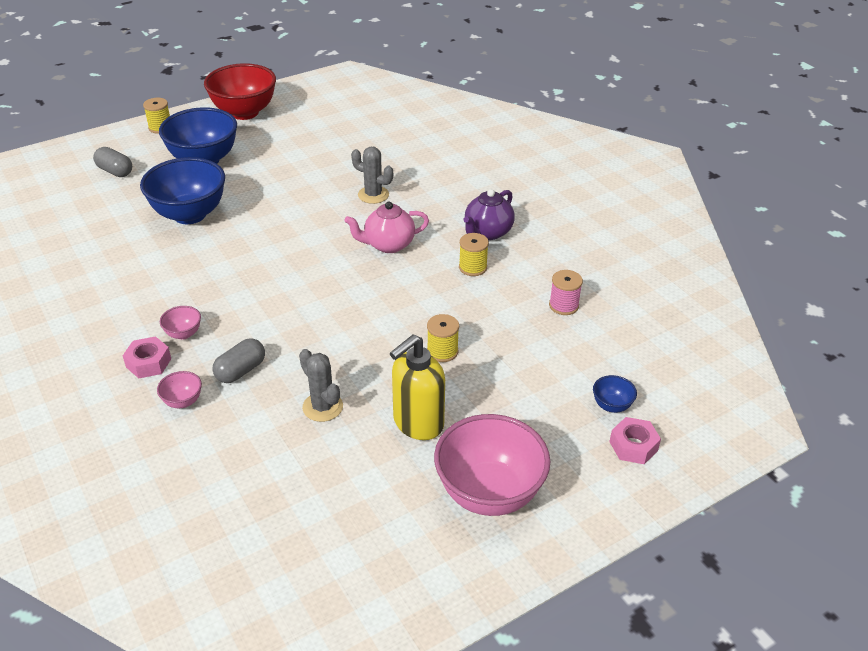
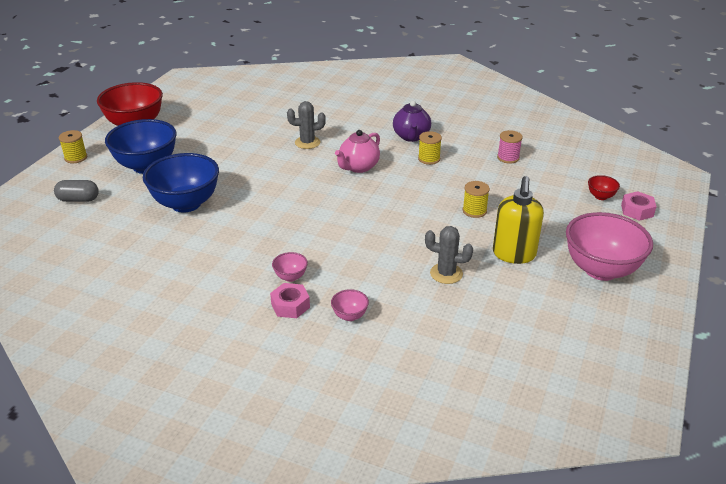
camera: 35 degrees left, 5 degrees down
(241, 371) = (363, 279): grey capsule -> none
(611, 406) = (600, 196): blue bowl -> red bowl

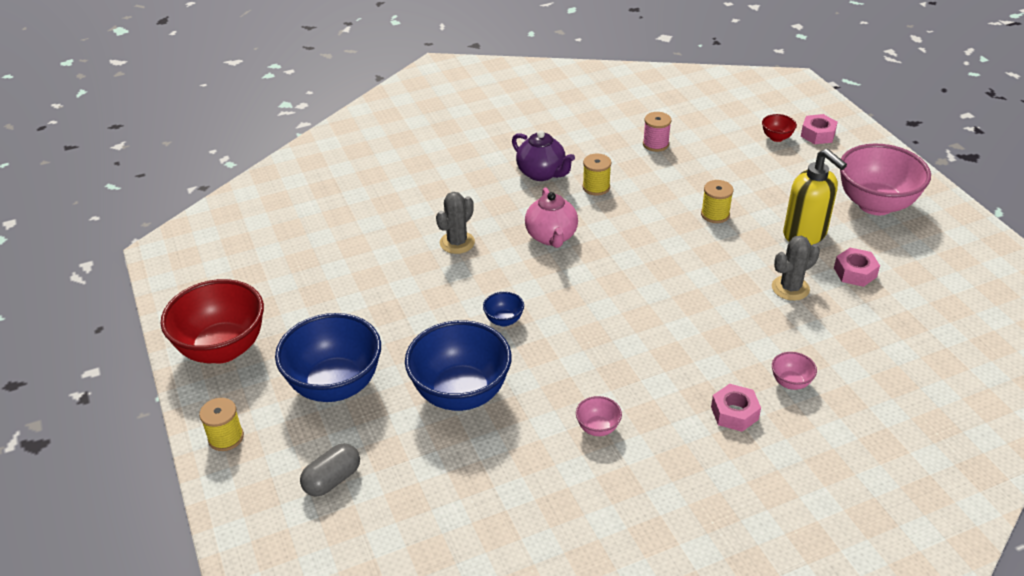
camera: 45 degrees left, 5 degrees up
(263, 188) = (504, 320): none -> blue bowl
(290, 277) = (688, 387): pink bowl -> pink bowl (598, 428)
(507, 294) = (855, 272): none -> pink nut

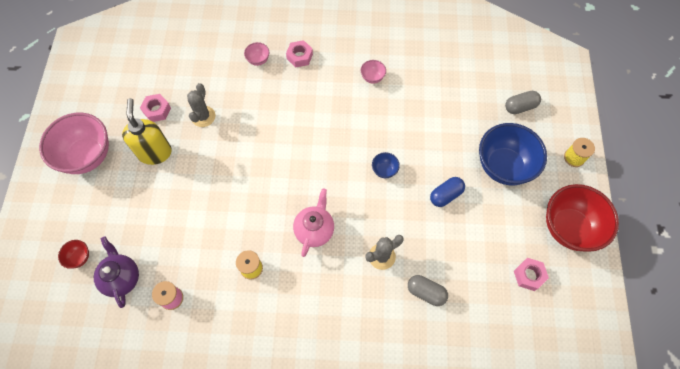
camera: 155 degrees left, 25 degrees up
(389, 232) = (426, 292): none -> grey capsule
(406, 324) = (445, 195): none -> blue capsule
(461, 394) = (433, 129): blue bowl -> none
(542, 173) = (280, 306): purple teapot -> purple teapot (122, 278)
(715, 214) = (193, 198): yellow spool -> none
(790, 288) = (203, 116): grey cactus -> grey cactus turned 75 degrees counterclockwise
(817, 134) = (48, 245): pink nut -> pink nut (529, 275)

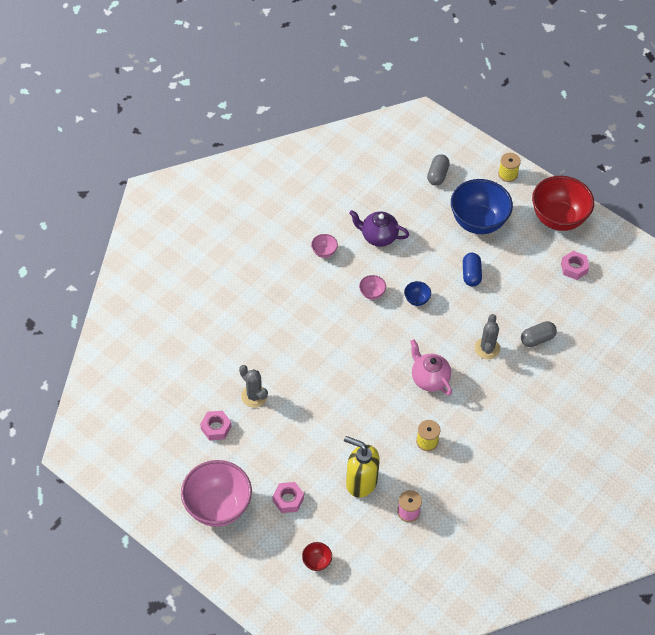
camera: 55 degrees left, 10 degrees down
(122, 278) = (361, 539): purple teapot -> purple teapot (378, 237)
(155, 152) = (259, 452): yellow soap dispenser -> yellow soap dispenser (361, 482)
(258, 60) = (231, 322): pink bowl -> pink bowl (372, 293)
(299, 56) = (256, 290): pink nut -> pink nut (288, 500)

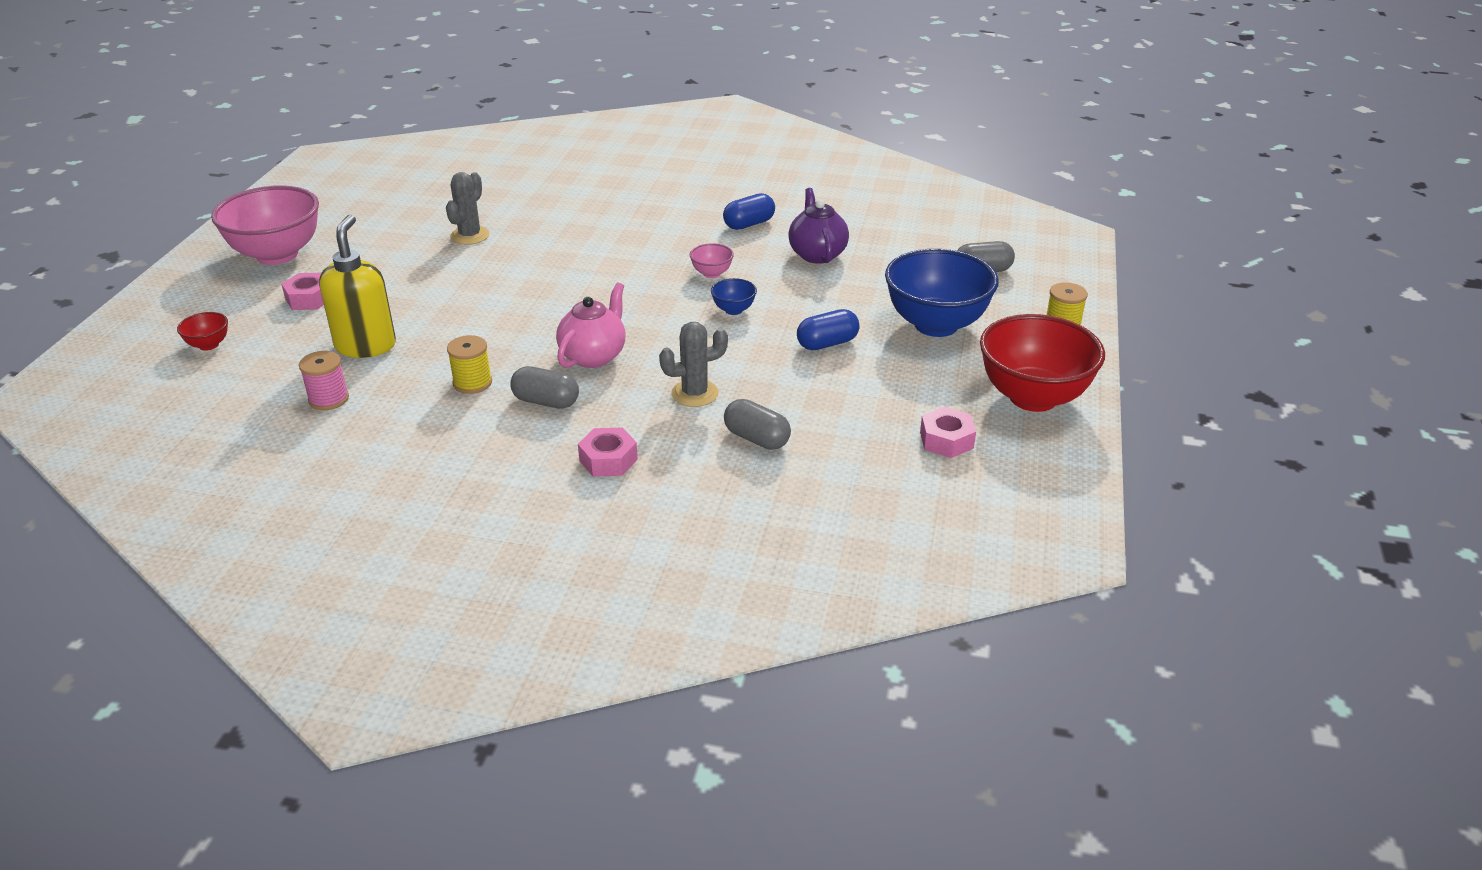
camera: 65 degrees right, 20 degrees down
(216, 428) = (403, 224): pink nut -> pink nut (608, 460)
(324, 252) = (749, 224): pink bowl -> blue capsule
(462, 414) = (546, 401): none -> grey capsule

